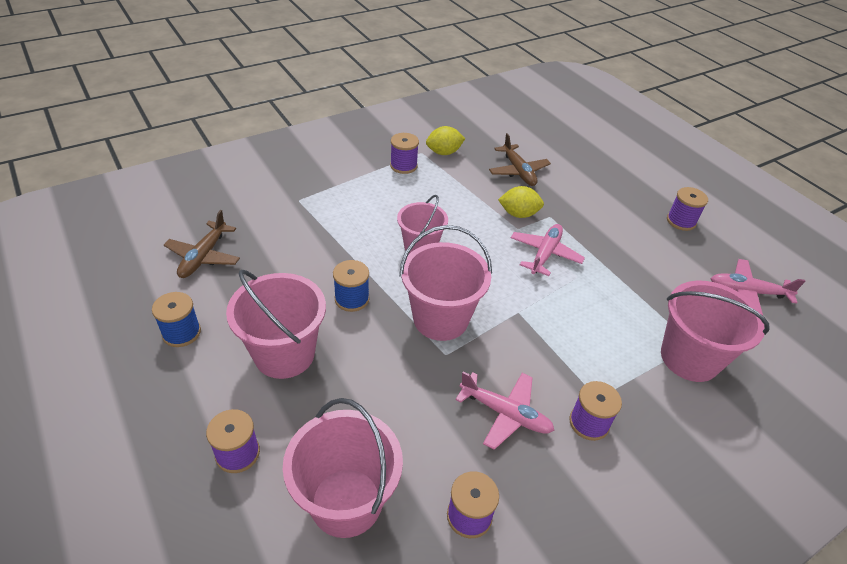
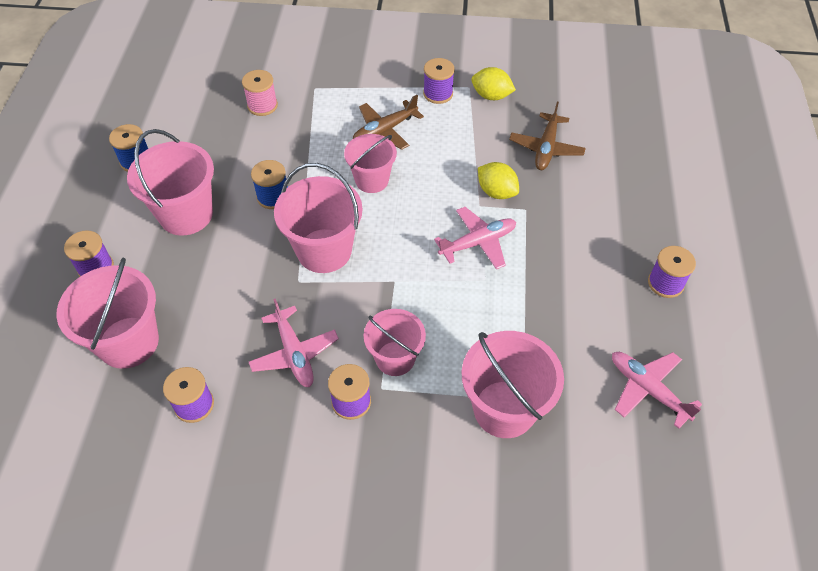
camera: 40 degrees right, 10 degrees up
(203, 256) = (201, 106): brown plane -> brown plane (384, 131)
(264, 232) = (262, 105): none -> pink spool
(582, 369) = (395, 358): none -> pink bucket

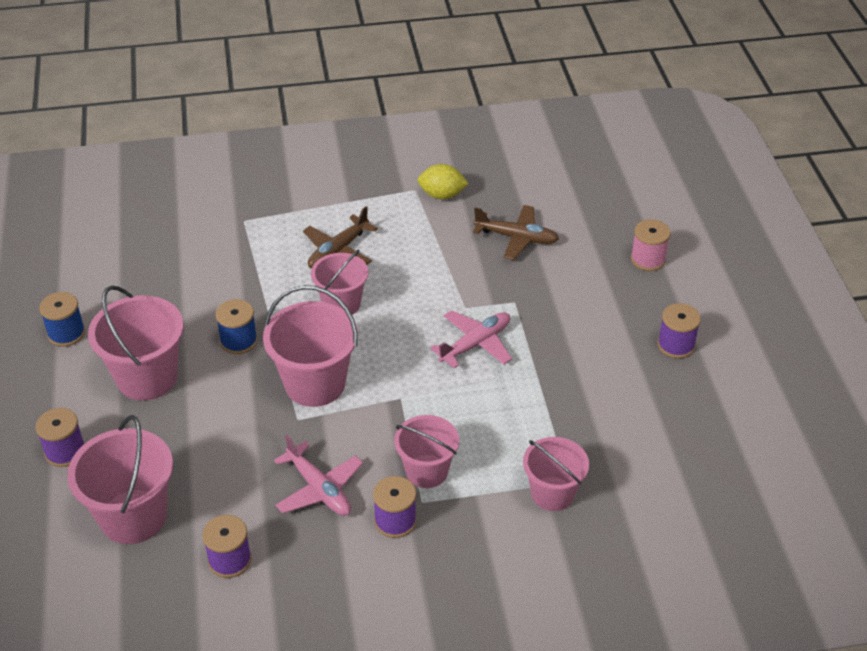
camera: 15 degrees left, 10 degrees down
(262, 105) = (191, 249): pink spool -> pink spool (648, 259)
(438, 94) = (383, 203): purple spool -> none
(496, 192) = (479, 291): yellow lemon -> none
(504, 409) = (552, 493): pink bucket -> pink bucket, size x0.65
(546, 148) = (517, 238): brown plane -> brown plane turned 75 degrees counterclockwise
(647, 389) = (686, 445): pink plane -> none

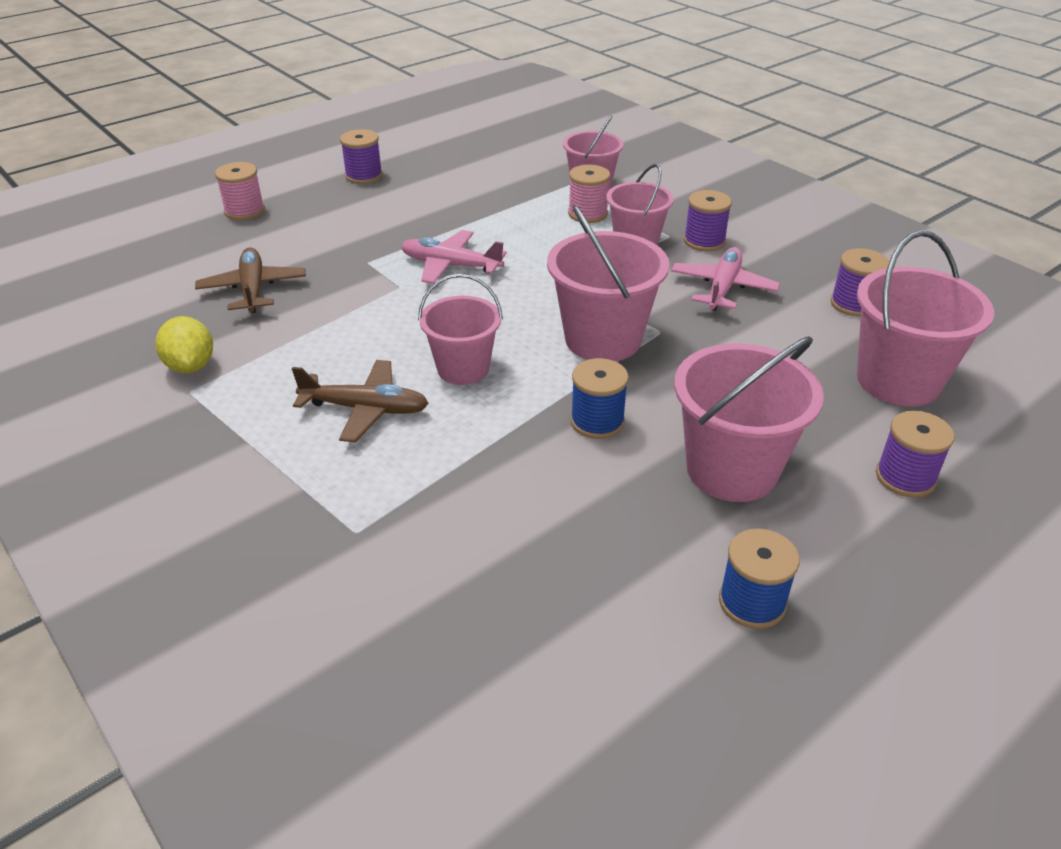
camera: 120 degrees left, 5 degrees down
(501, 465) = (587, 214): none -> pink spool

